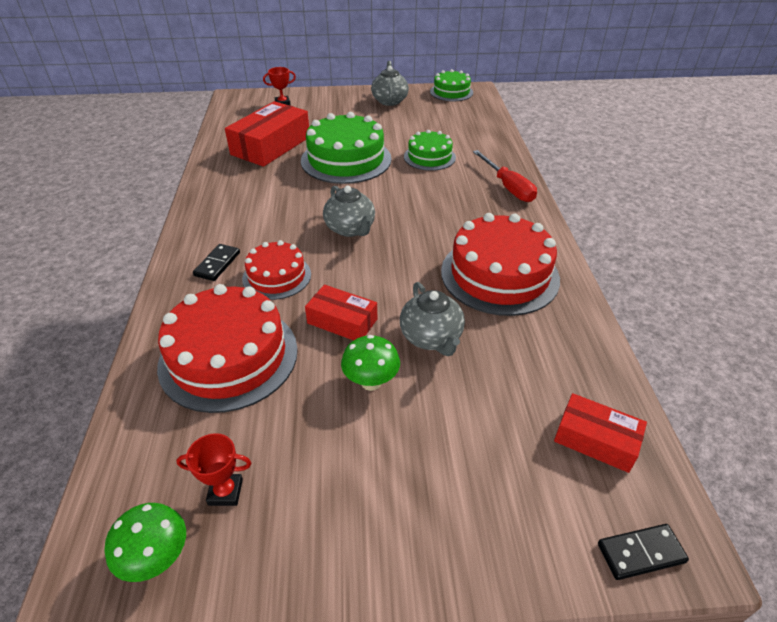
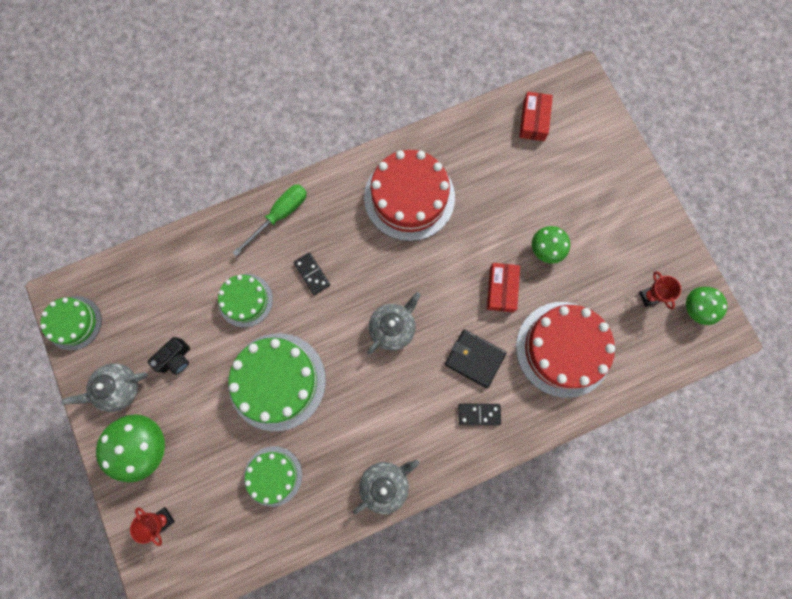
camera: 110 degrees left, 35 degrees up
(271, 146) = (273, 476): red box -> green cake
(277, 276) = (474, 358): red cake -> black wallet
(339, 104) = (146, 446): none -> green mushroom
(398, 122) = (176, 358): none -> black camera
(431, 338) = (493, 226): grey teapot -> grey teapot (385, 484)
(508, 187) = (280, 215): red screwdriver -> green screwdriver
(640, 553) = (590, 96): black domino -> black domino (312, 274)

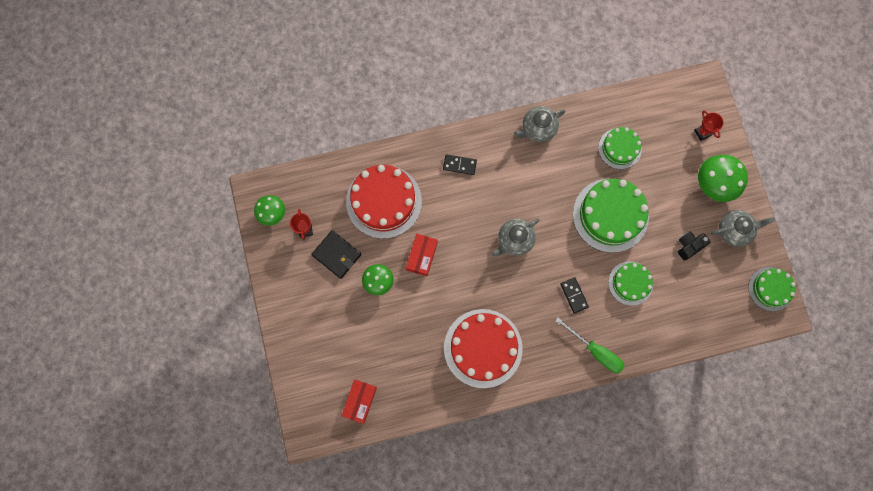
camera: 170 degrees left, 0 degrees up
(280, 215) = (595, 351): green screwdriver -> green screwdriver turned 105 degrees counterclockwise
(474, 358) = (454, 206): black wallet -> black wallet (336, 255)

